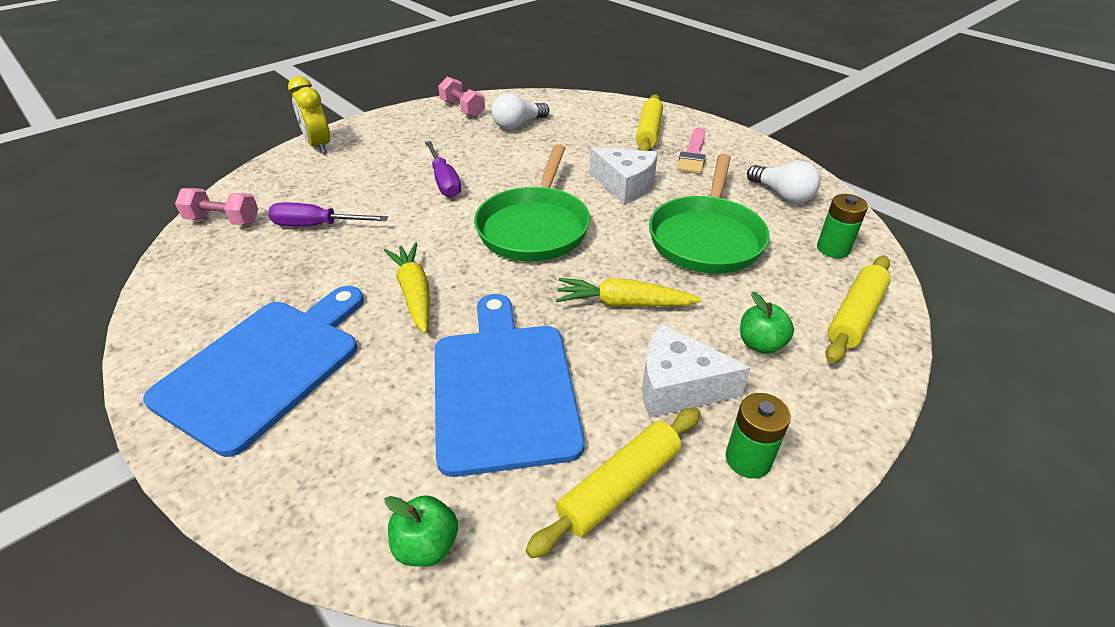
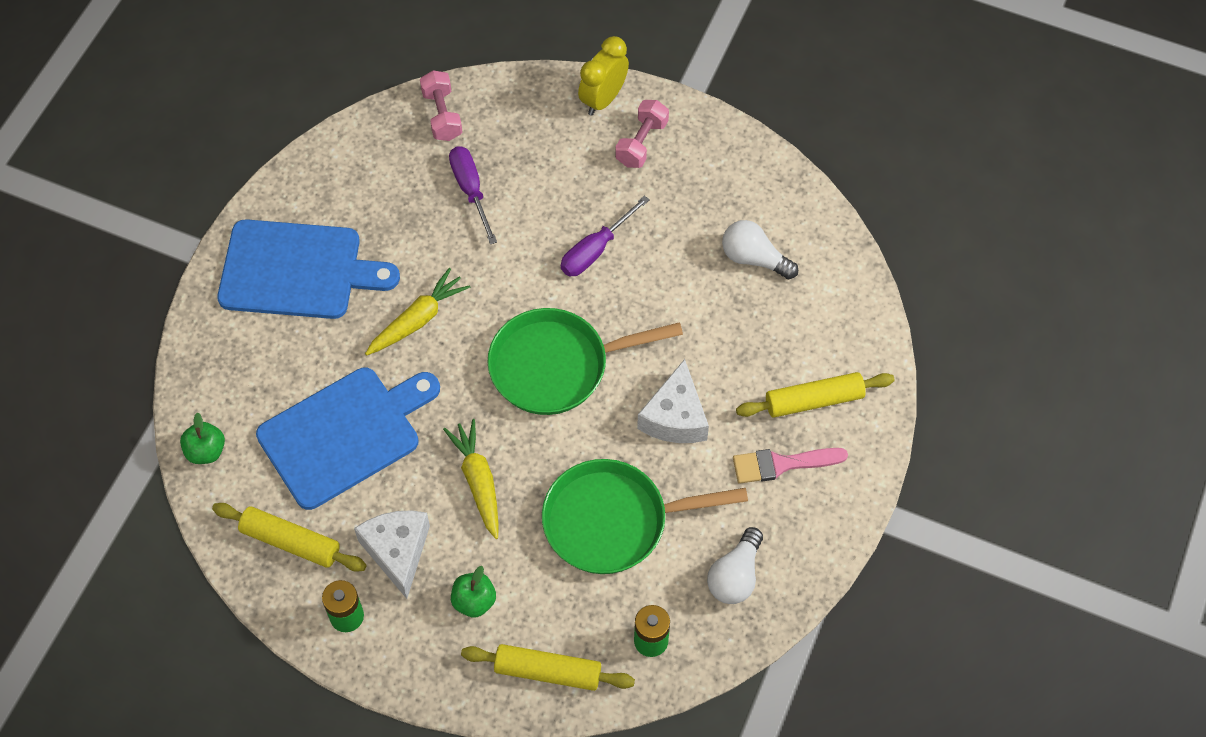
camera: 65 degrees right, 20 degrees up
(462, 109) = (761, 184): pink dumbbell -> pink dumbbell (641, 143)

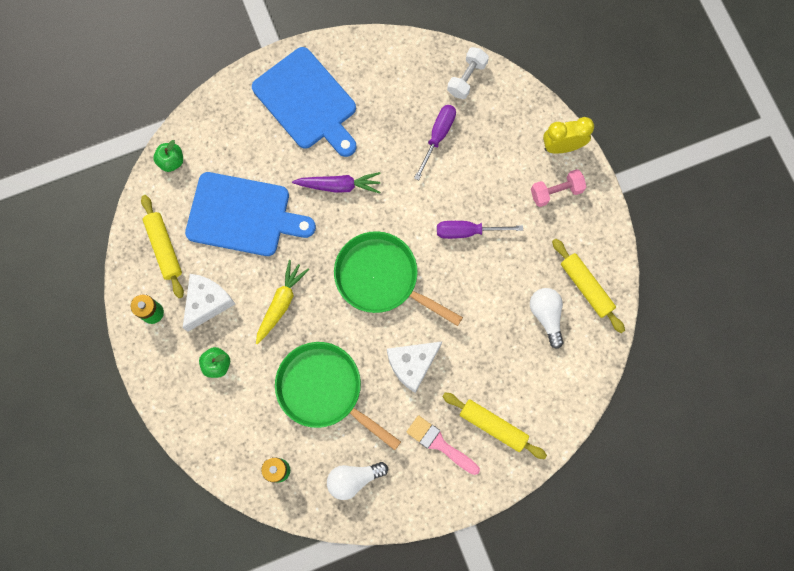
camera: 45 degrees right, 15 degrees up
(418, 320) = (339, 186): yellow carrot -> purple carrot
(442, 115) = (467, 78): pink dumbbell -> white dumbbell
(548, 671) = (215, 436): yellow rolling pin -> yellow rolling pin (586, 287)

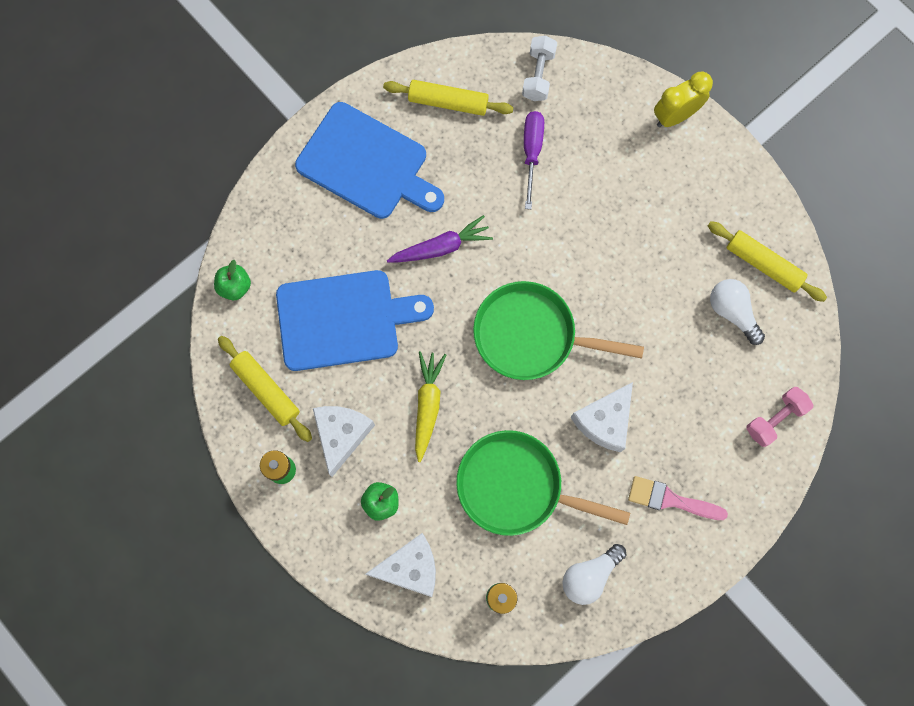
camera: 20 degrees left, 0 degrees up
(219, 422) = (410, 567): none -> white cheese
(468, 231) = (607, 248): purple screwdriver -> none
(493, 426) = (722, 457): yellow rolling pin -> yellow rolling pin (448, 102)
(556, 192) = (688, 169): pink dumbbell -> pink dumbbell (775, 419)

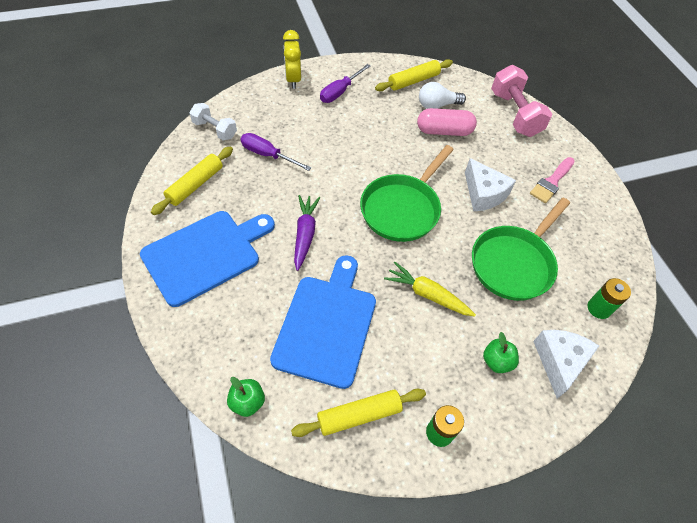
camera: 70 degrees left, 20 degrees down
(341, 435) = (427, 368): white cheese -> none
(589, 575) = (594, 246): white light bulb -> none
(686, 182) = (340, 92): none -> purple screwdriver
(687, 338) = (444, 131): none -> pink capsule
(775, 419) = (514, 114): pink dumbbell -> pink dumbbell, size x1.65

